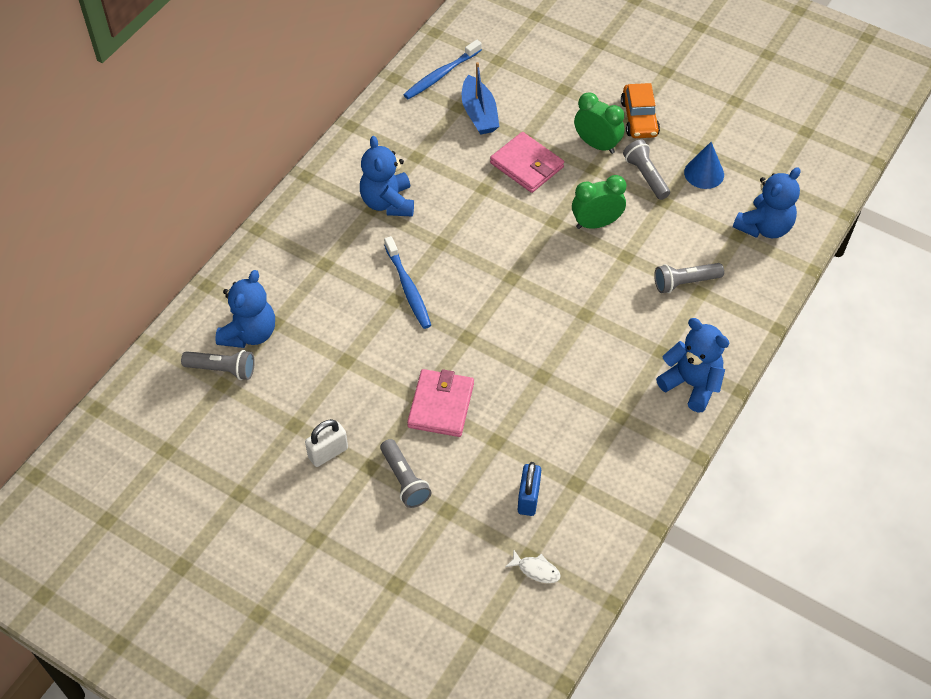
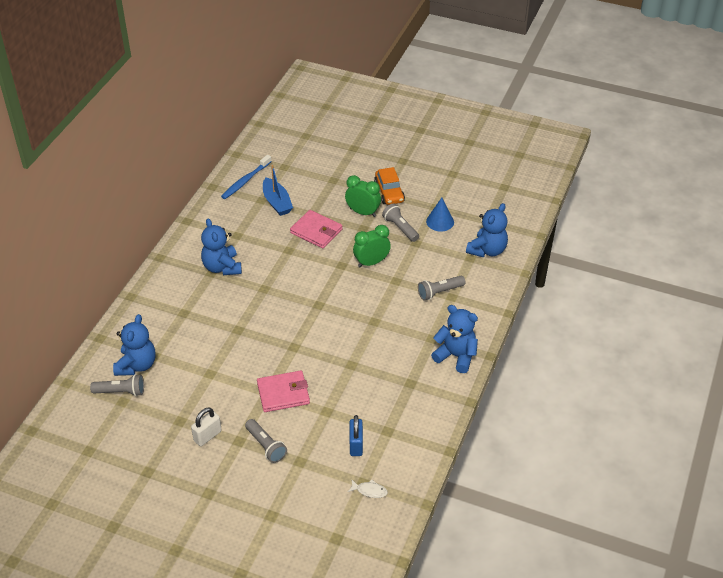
camera: 10 degrees left, 10 degrees down
(408, 288) = (246, 320): blue toothbrush -> none
(441, 405) = (283, 393): pink wallet -> pink wallet turned 75 degrees clockwise

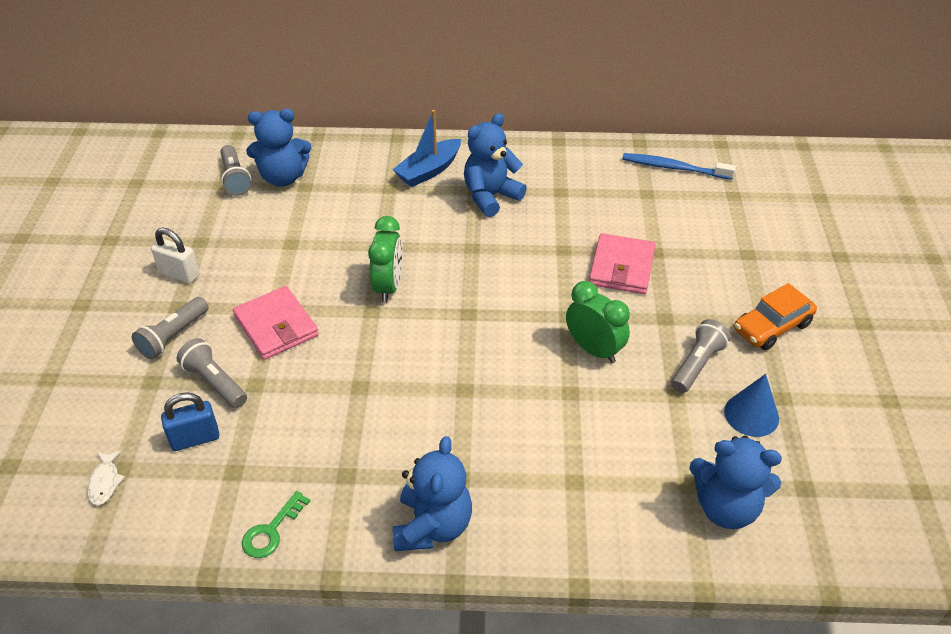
camera: 70 degrees right, 0 degrees up
(277, 202) = (653, 210): blue boat -> blue boat (429, 171)
(363, 212) = (700, 308): green clock -> green clock (388, 286)
(433, 420) = (271, 530): none -> green key
(439, 292) = (575, 460): grey flashlight -> grey flashlight (214, 382)

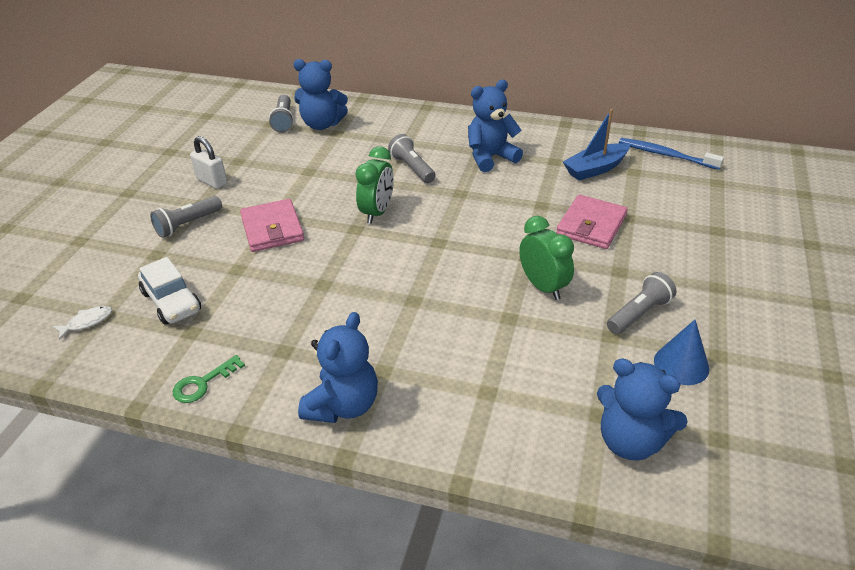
camera: 15 degrees right, 5 degrees down
(105, 482) = (87, 322): white fish -> white fish turned 135 degrees counterclockwise
(195, 439) = (171, 302): blue padlock -> white car
(214, 382) = (205, 263): grey flashlight -> grey flashlight (412, 168)
(429, 171) = (444, 133): blue boat -> blue boat (595, 169)
(772, 327) = (724, 293): orange car -> none

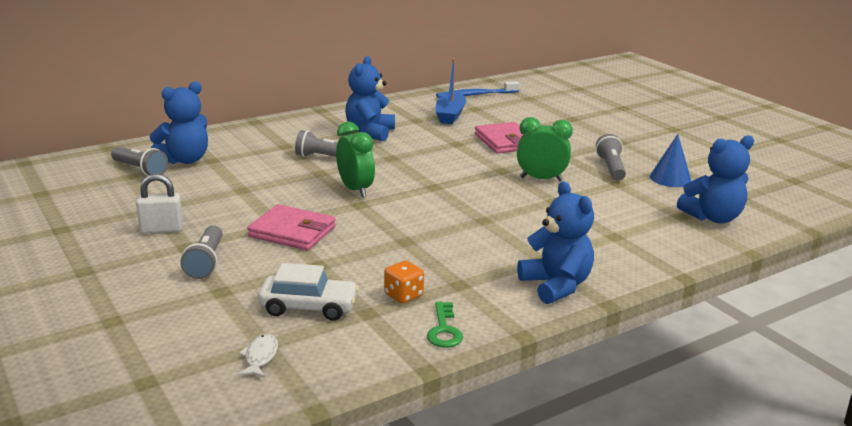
camera: 50 degrees left, 15 degrees down
(234, 333) = (403, 295): none -> orange dice

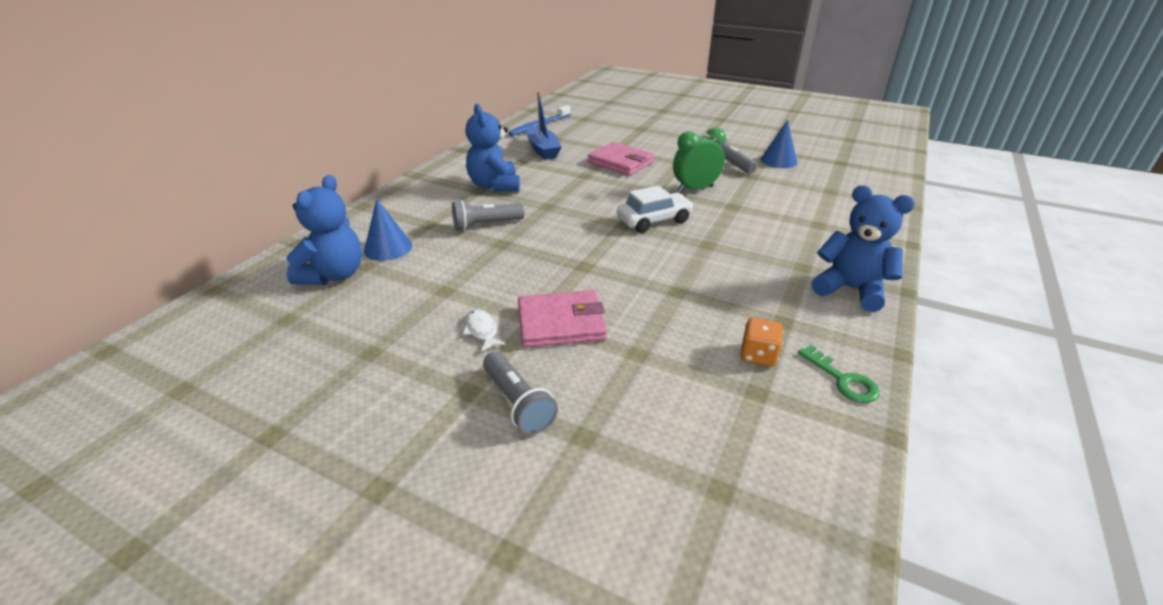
camera: 30 degrees left, 10 degrees up
(140, 170) = (291, 306): grey flashlight -> none
(161, 229) = (411, 379): white padlock -> none
(238, 153) = (388, 248): none -> blue cone
(260, 357) = (739, 511): white fish -> white fish (482, 330)
(308, 307) = (697, 413): white car -> white car (654, 220)
(355, 190) = (559, 251): green clock -> none
(712, 217) = (851, 185): blue teddy bear -> none

